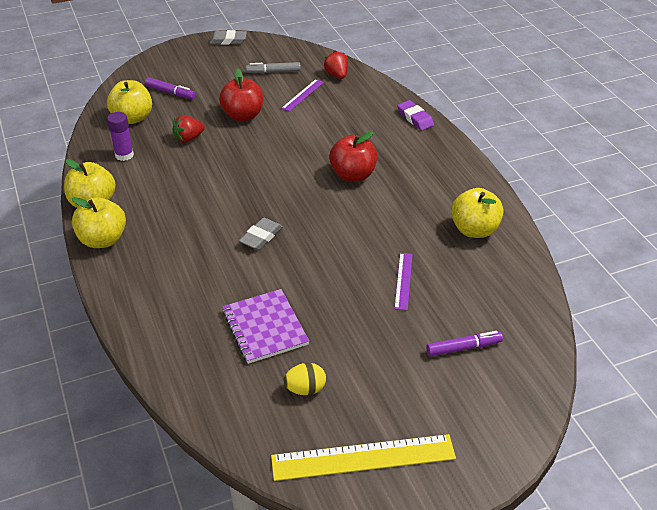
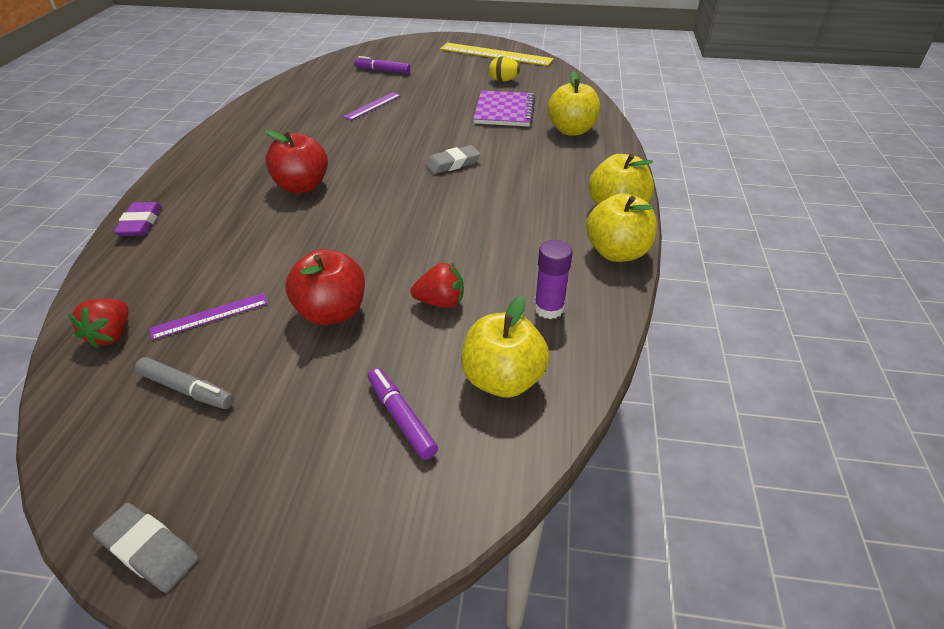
camera: 150 degrees left, 0 degrees up
(474, 230) = (271, 116): yellow apple -> yellow apple (571, 130)

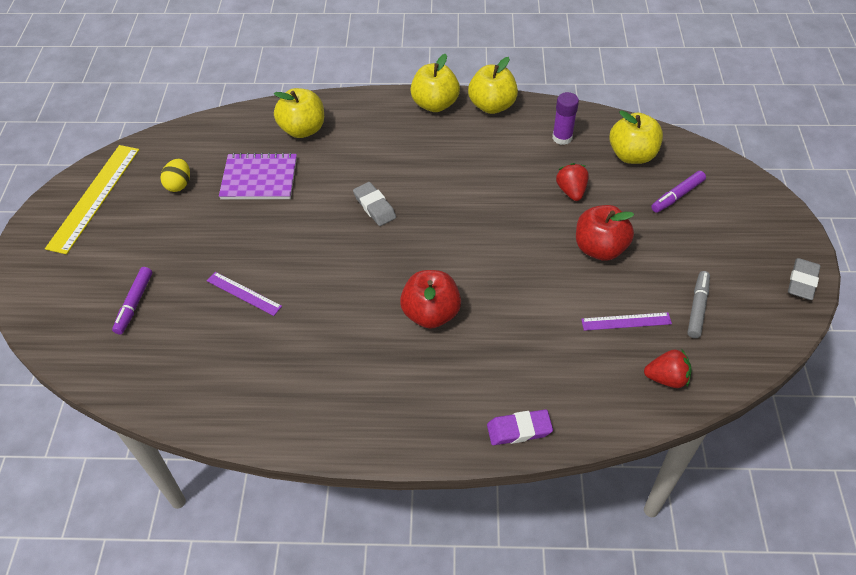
camera: 95 degrees left, 10 degrees up
(210, 315) = (626, 321): purple ruler -> purple ruler turned 60 degrees counterclockwise

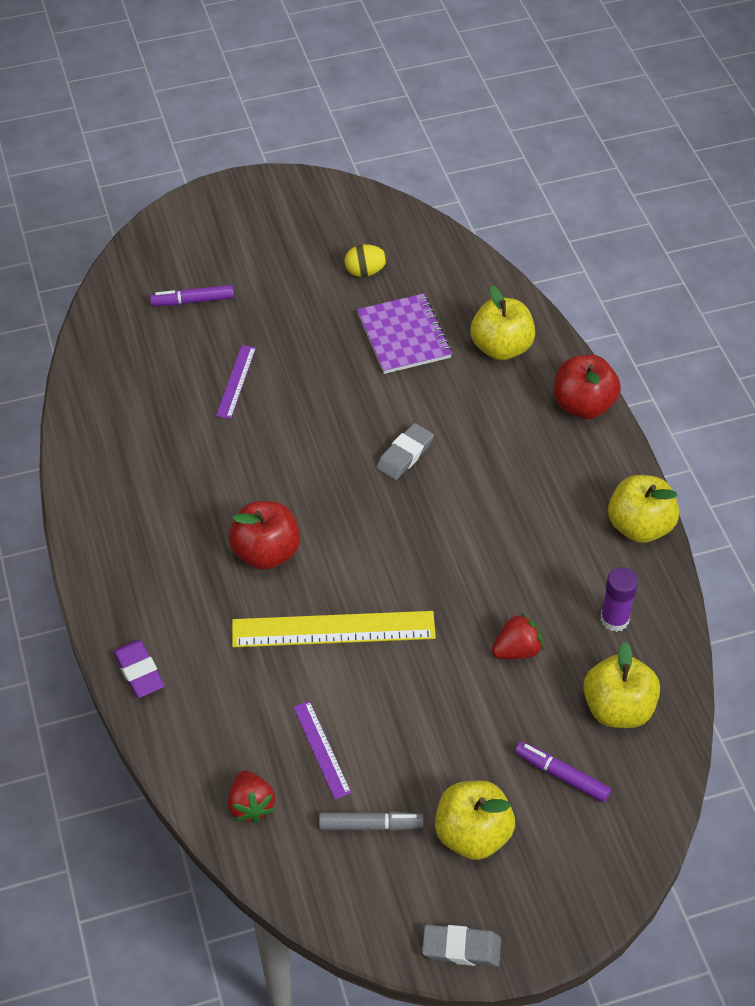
camera: 70 degrees right, 0 degrees up
(94, 197) = (318, 212): yellow ruler -> yellow ruler (333, 629)
(435, 104) = (611, 464): yellow apple -> yellow apple (472, 834)
(599, 248) = (429, 700): red apple -> red apple (583, 405)

